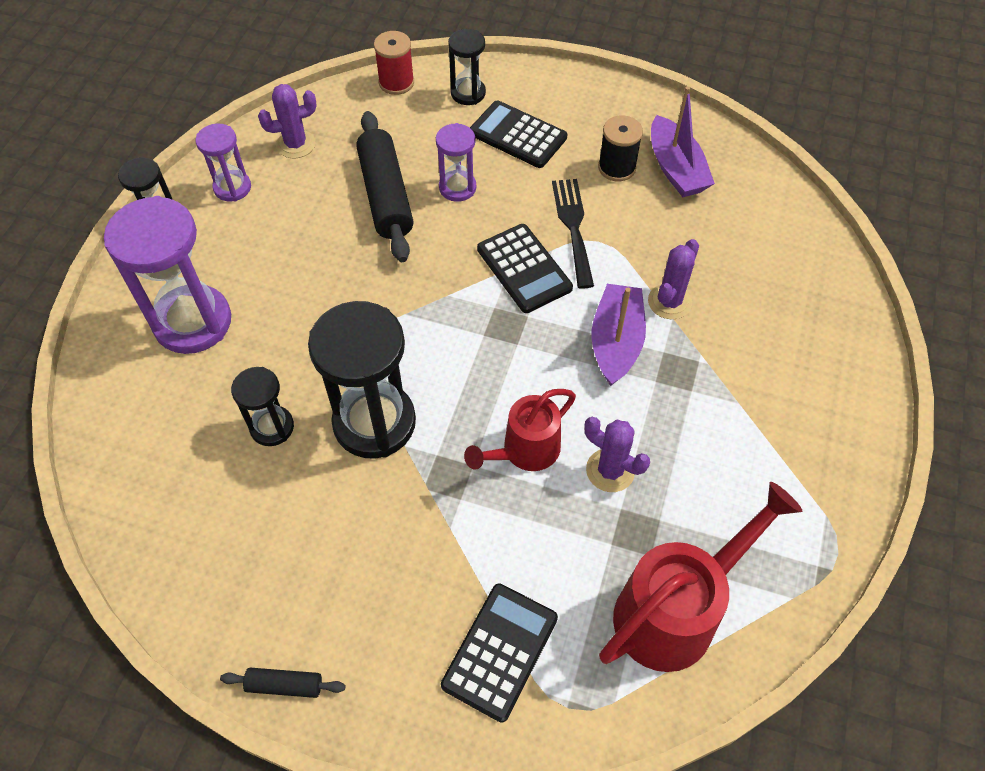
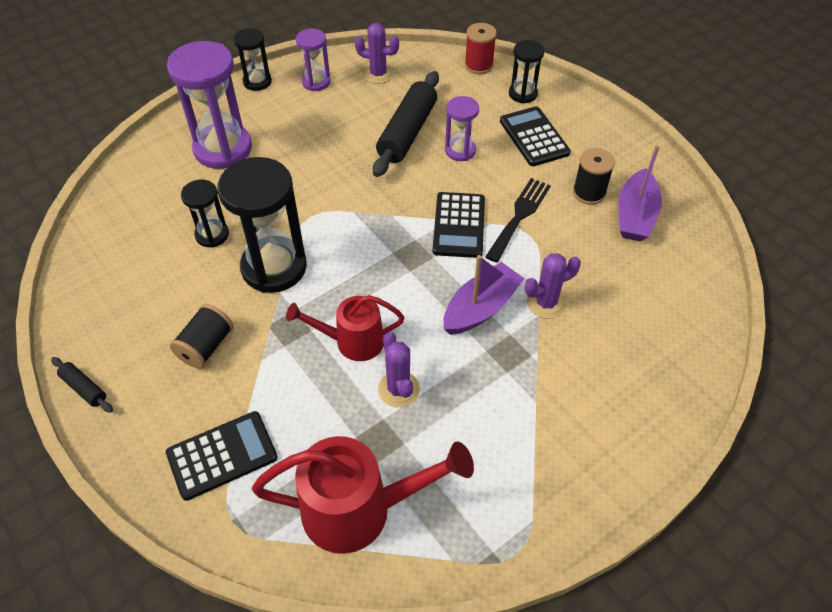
camera: 35 degrees right, 5 degrees down
(379, 552) = (206, 346): none -> black spool

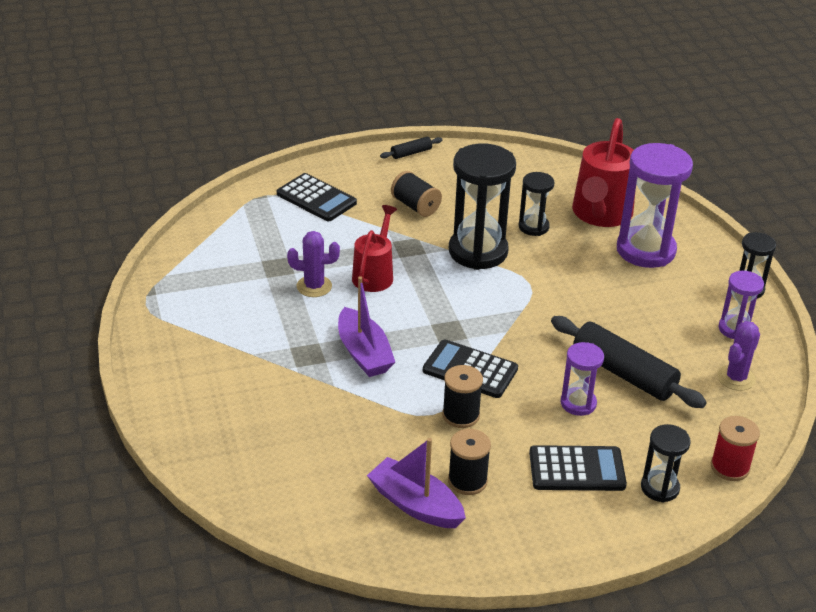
camera: 110 degrees right, 15 degrees down
(222, 456) = (316, 198): black calculator -> black calculator turned 45 degrees counterclockwise
(360, 509) = (232, 246): red watering can -> red watering can (600, 215)
(519, 216) = (461, 415): black fork -> black spool
(546, 303) = (344, 395): purple cactus -> none

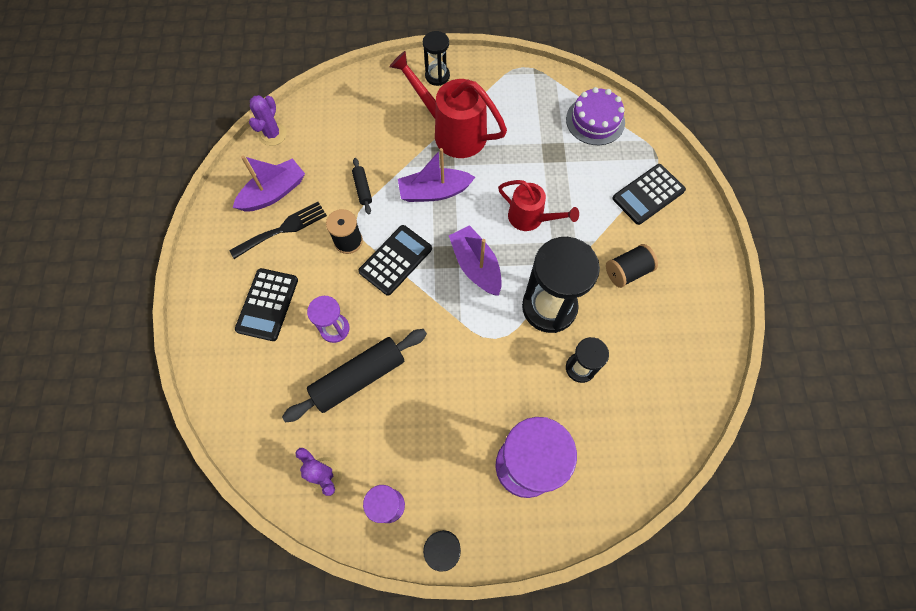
camera: 105 degrees right, 30 degrees up
(223, 240) = (595, 120): none -> purple cake
(314, 286) = (523, 173): purple cactus -> purple cactus (272, 134)
(411, 153) = (720, 288): black rolling pin -> black rolling pin (362, 189)
(451, 307) = (476, 266): none -> purple boat
(467, 481) = (283, 229): black spool -> black fork
(600, 215) = (592, 441): red watering can -> red watering can (452, 131)
(660, 488) = (228, 358): black hourglass -> black hourglass (437, 76)
(730, 467) = (228, 421): red spool -> none

